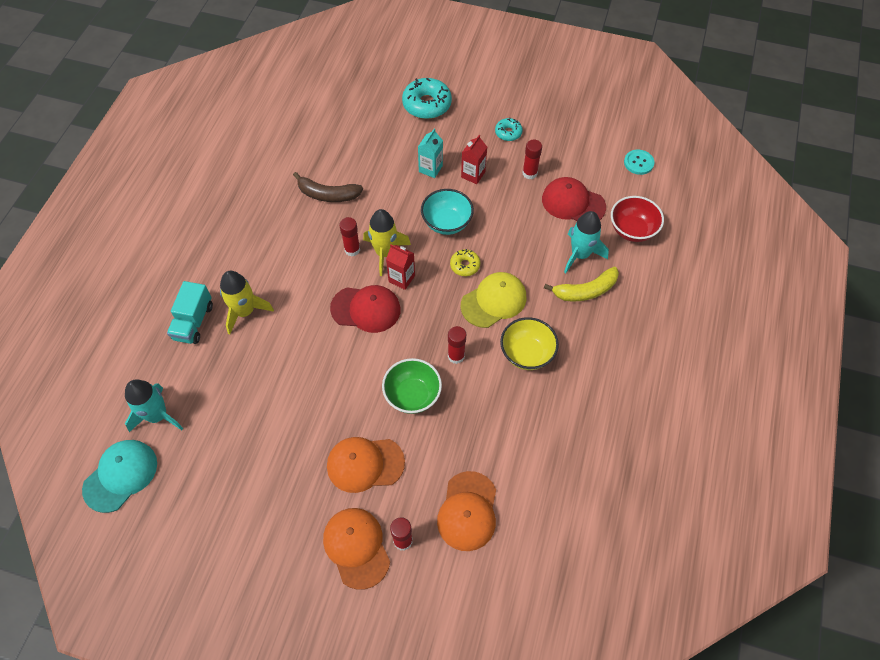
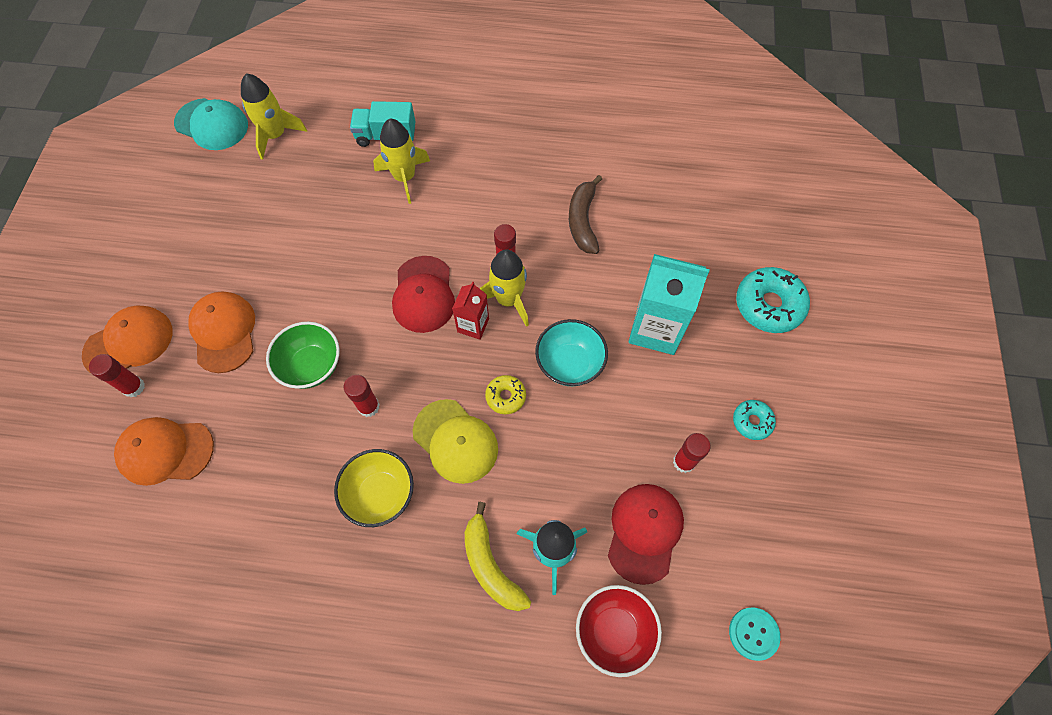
camera: 80 degrees right, 5 degrees up
(157, 416) = (275, 135): turquoise rocket -> yellow rocket
(430, 169) = (655, 329): turquoise carton -> turquoise carton, size x1.85
(473, 174) = (660, 384): red carton -> none

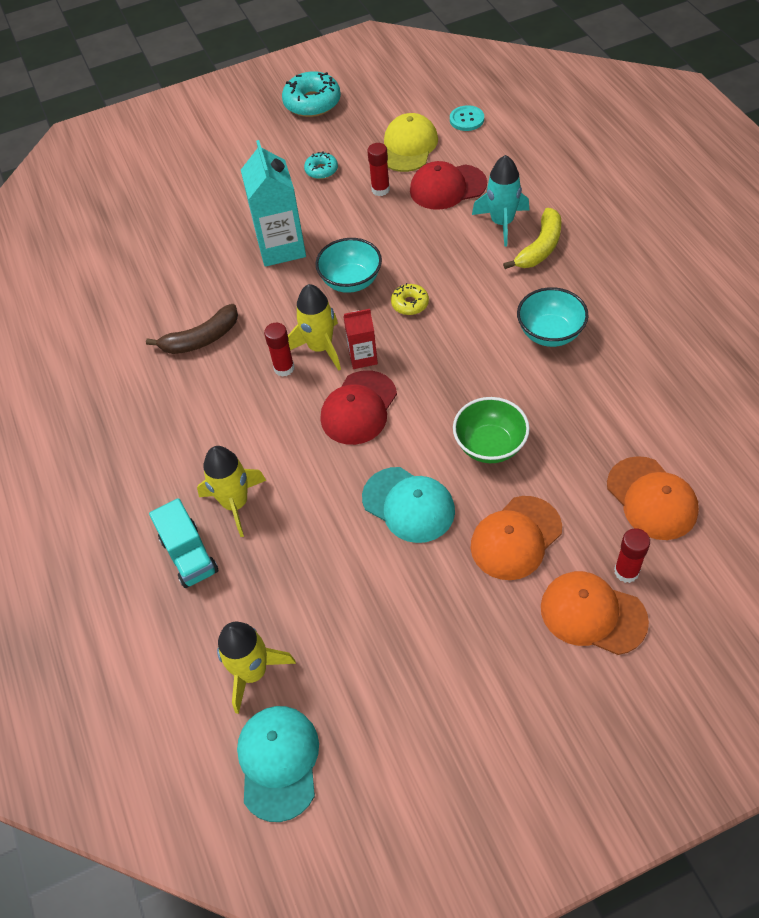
camera: 115 degrees left, 10 degrees down
(311, 280) = (408, 505): none -> turquoise cap
(368, 406) = (490, 382): red glue stick -> none
(380, 494) = (550, 333): yellow bowl -> turquoise bowl
(423, 294) = (359, 408): red cap -> red cap turned 150 degrees clockwise
(455, 441) = (471, 313): yellow cap -> yellow cap (408, 146)
(614, 631) = (523, 174): red bowl -> none
(769, 305) = (213, 197): turquoise donut -> turquoise donut (312, 103)

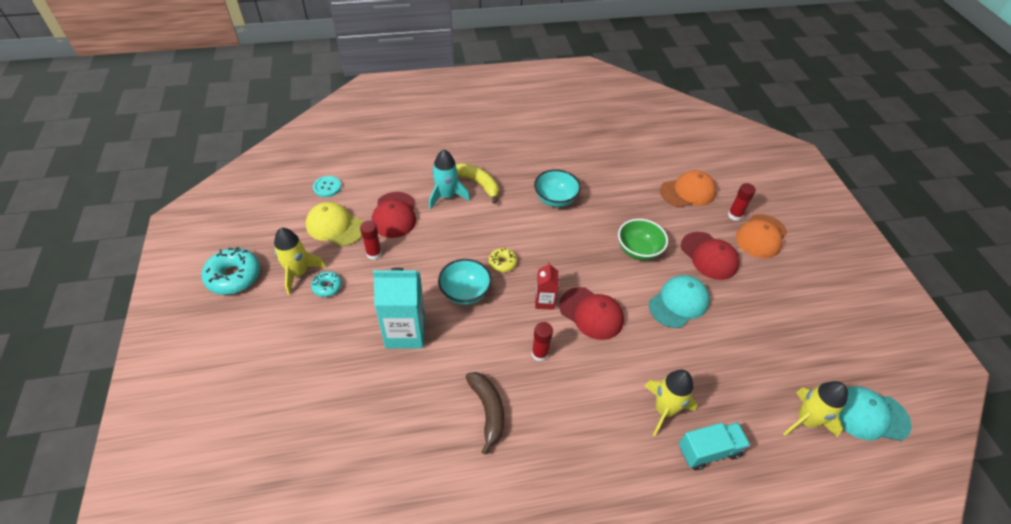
camera: 85 degrees left, 5 degrees down
(320, 347) = (526, 326): yellow rocket -> yellow rocket (298, 273)
(516, 538) = (709, 256): orange cap -> red cap

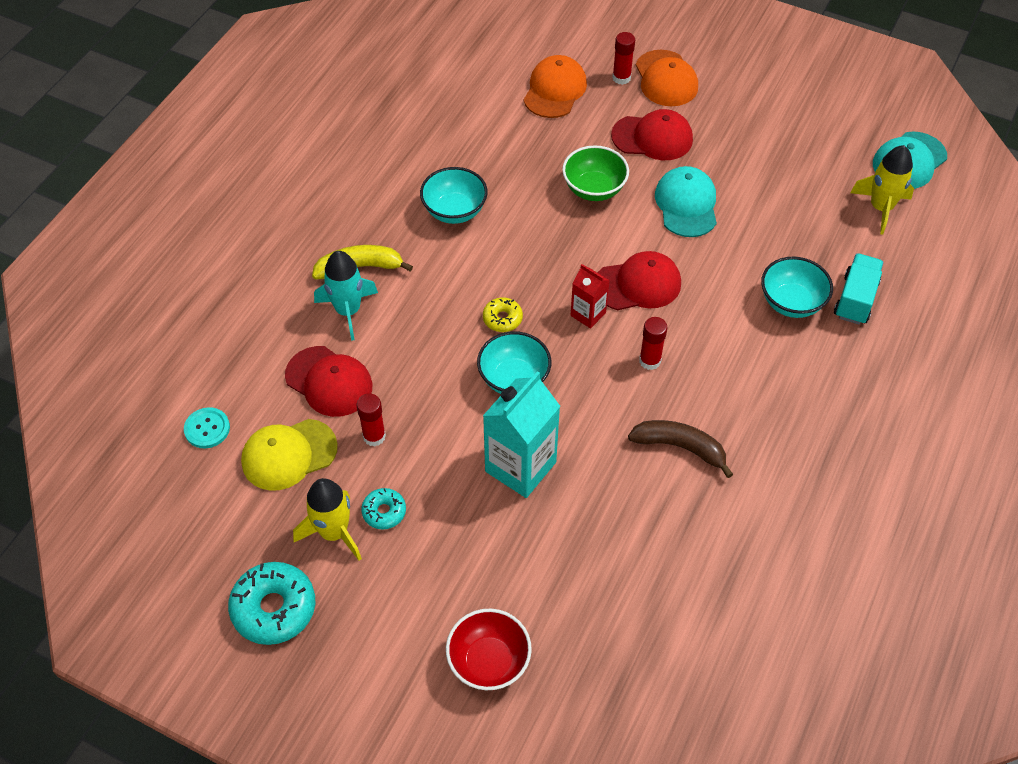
camera: 50 degrees left, 5 degrees up
(256, 397) = (489, 662): none -> red bowl
(664, 410) = (791, 302): yellow rocket -> turquoise bowl

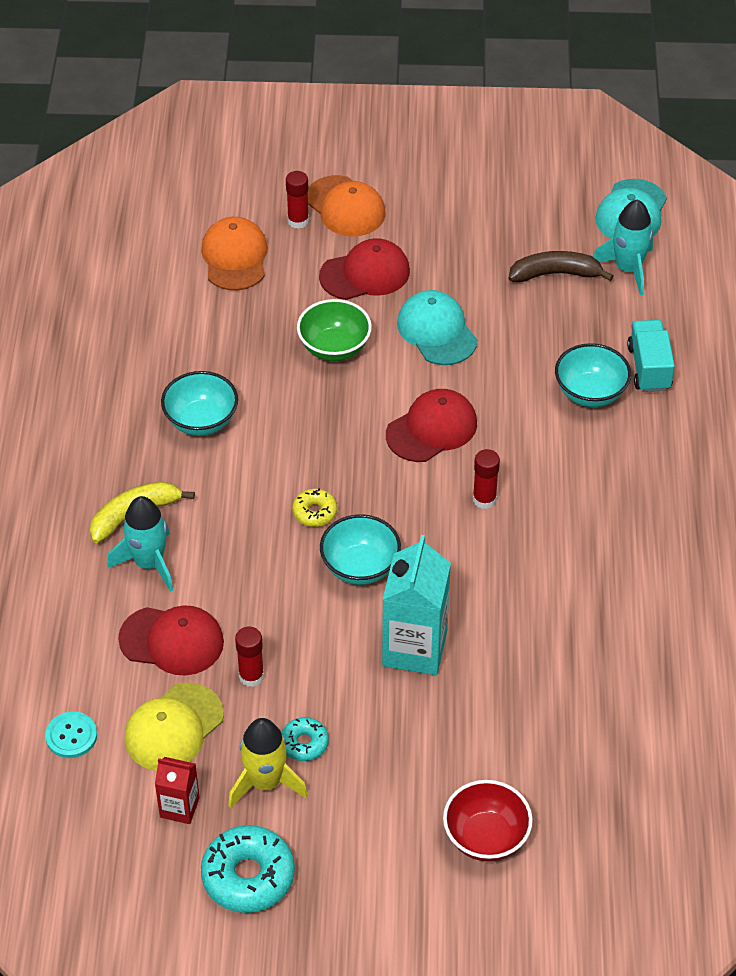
camera: 25 degrees left, 5 degrees down
(588, 314) = (398, 476): red carton -> red carton (179, 807)
(680, 447) = (558, 571): brown banana -> brown banana (555, 274)
(881, 208) = (628, 269): yellow rocket -> turquoise rocket

